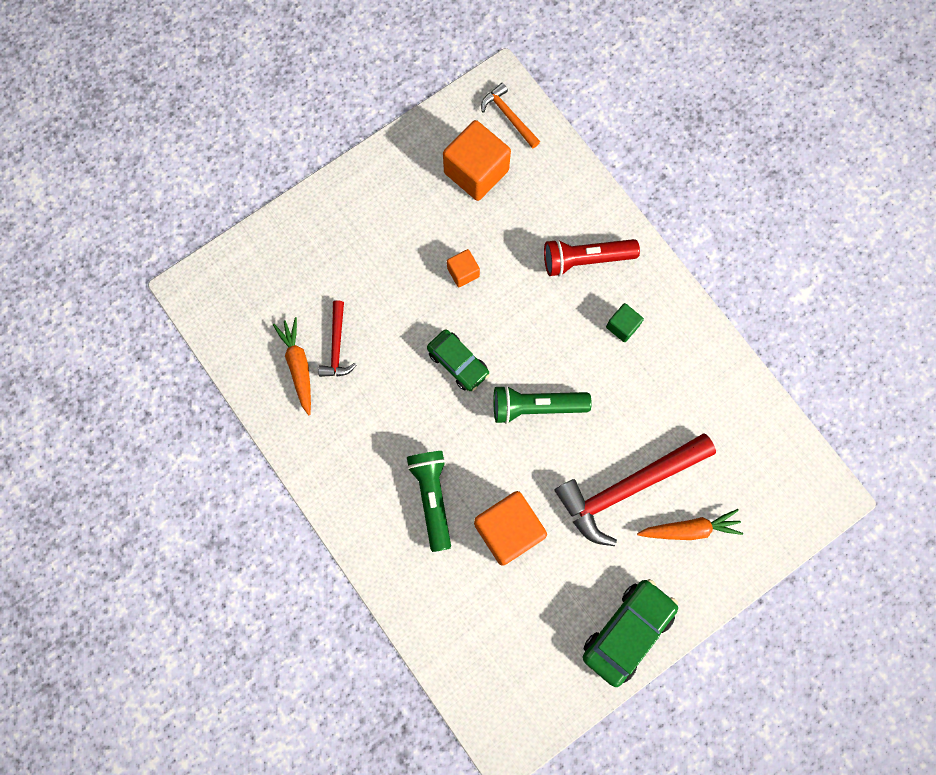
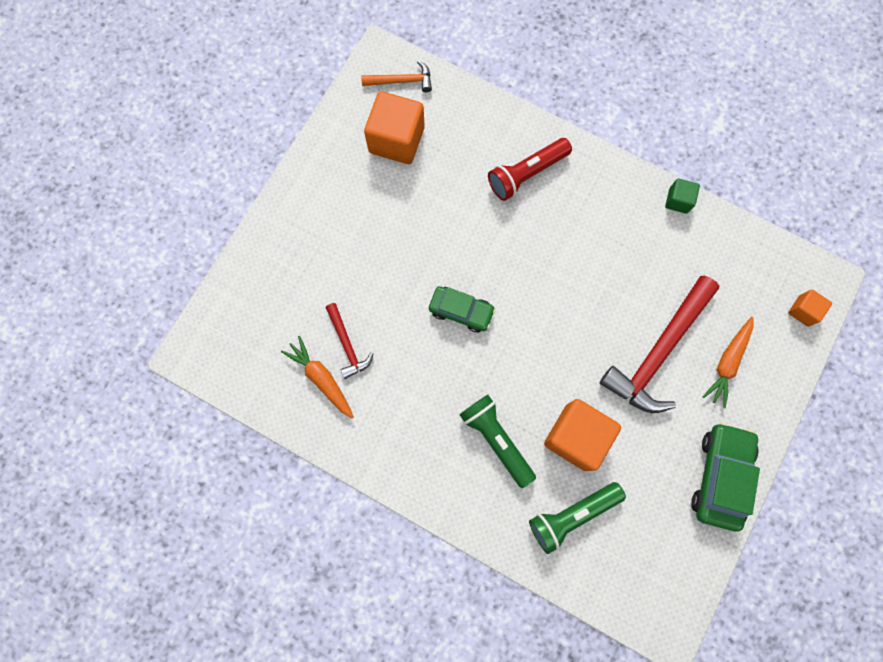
camera: 25 degrees left, 0 degrees up
(463, 272) = (427, 231): orange cube -> orange cube (803, 311)
(509, 116) = (402, 81): orange hammer -> orange hammer turned 150 degrees clockwise
(536, 406) = (546, 318): green flashlight -> green flashlight (572, 515)
(622, 326) = (585, 216): green cube -> green cube (678, 201)
(690, 529) = (727, 363): orange carrot -> orange carrot turned 150 degrees clockwise

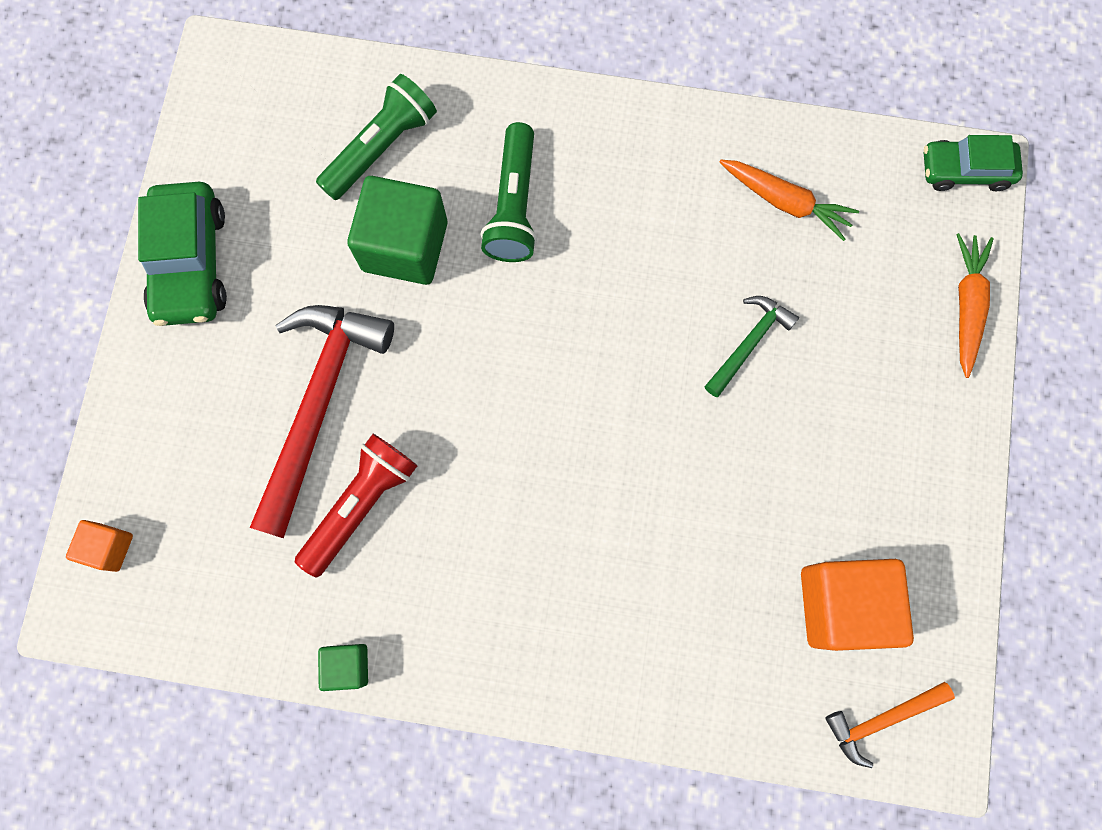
camera: 160 degrees right, 0 degrees up
(347, 345) = (771, 258): red hammer -> none
(383, 297) = (749, 343): none -> green hammer
(461, 311) = (628, 363): green car -> green car (965, 170)
(496, 439) = (514, 205): green flashlight -> green flashlight turned 60 degrees clockwise
(526, 174) = (609, 622): red flashlight -> red flashlight (361, 504)
(576, 437) = (405, 246): orange cube -> green cube
(727, 363) = (212, 424): orange carrot -> orange carrot (966, 306)

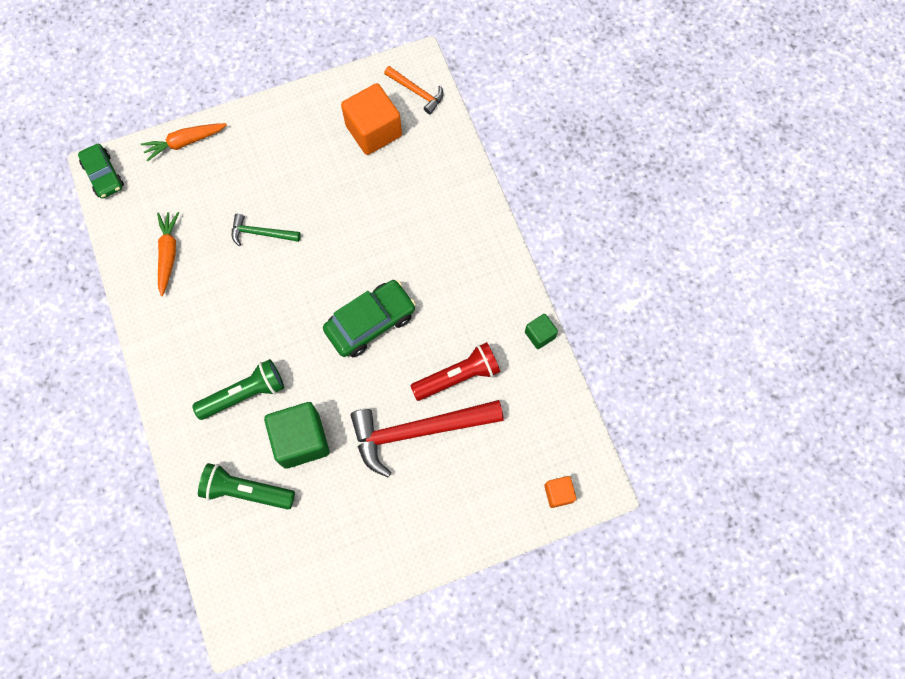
camera: 120 degrees left, 5 degrees down
(190, 262) = (377, 557): green car -> green car (370, 322)
(361, 504) = (458, 376): red flashlight -> red flashlight turned 150 degrees clockwise

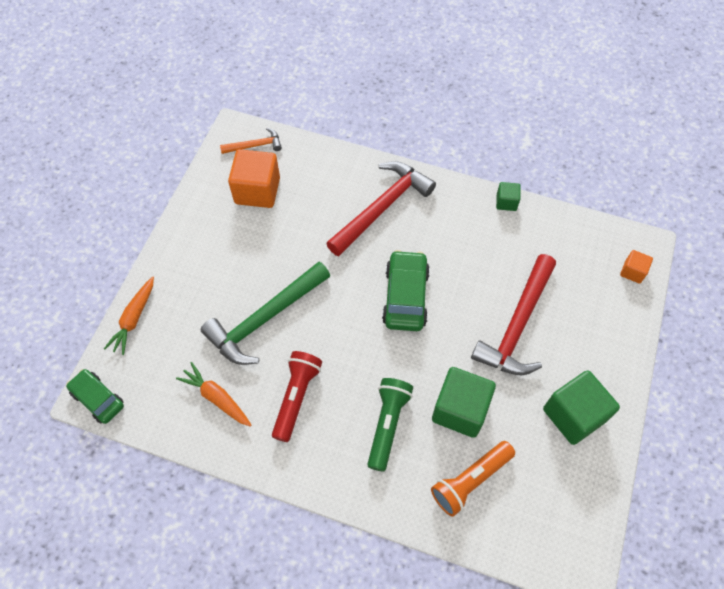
camera: 50 degrees left, 10 degrees down
(103, 175) = (98, 399): green car -> green car turned 150 degrees counterclockwise
(246, 491) = (470, 480): green flashlight -> orange flashlight
(261, 233) = (264, 319): green hammer -> green hammer, size x2.01
(369, 534) = (573, 415): none -> green cube
(443, 239) = (382, 208): none -> red hammer
(458, 376) = (496, 271): red flashlight -> red flashlight (296, 397)

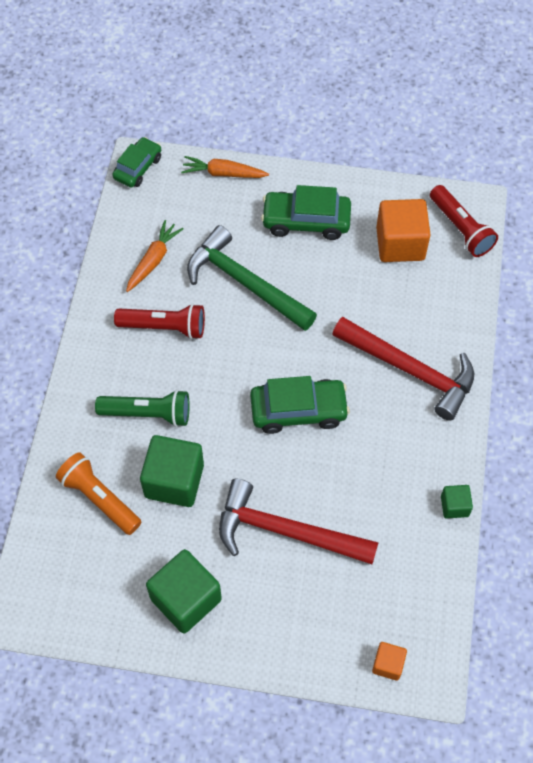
camera: 80 degrees right, 0 degrees up
(212, 258) = (306, 221): none -> green car
(255, 146) = (461, 229): orange hammer -> red flashlight

